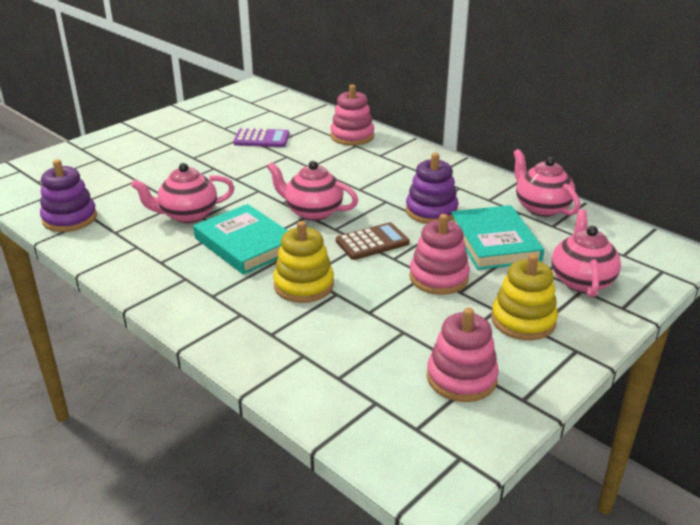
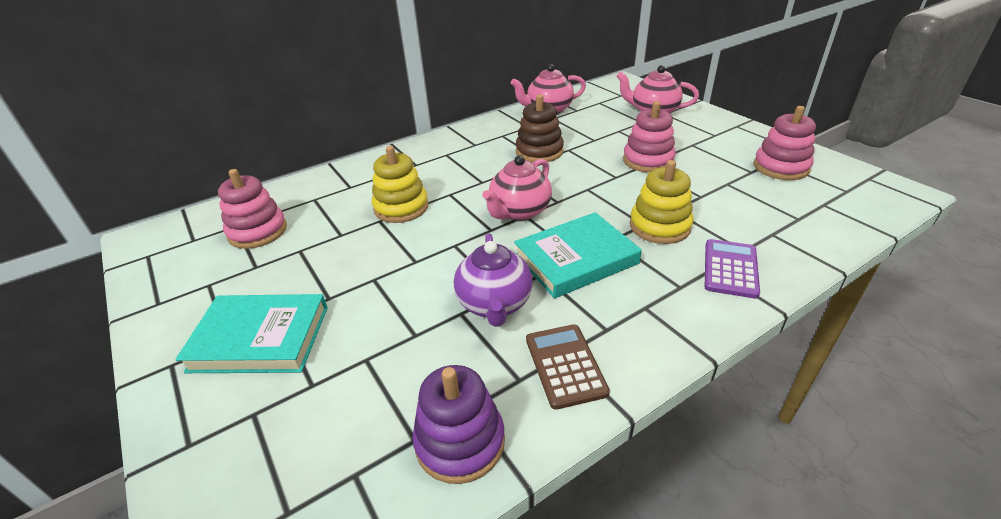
camera: 75 degrees left, 5 degrees up
(188, 215) = (494, 304): pink teapot -> purple teapot
(261, 139) = (318, 236): purple calculator -> purple calculator (730, 269)
(352, 136) = (360, 175): pink stacking toy -> pink stacking toy (257, 231)
(372, 242) = (586, 184): brown calculator -> brown calculator (565, 365)
(431, 211) = (539, 152): purple stacking toy -> brown stacking toy
(494, 242) = (597, 133): turquoise book -> turquoise book (260, 338)
(523, 320) = (705, 137): yellow stacking toy -> yellow stacking toy (401, 207)

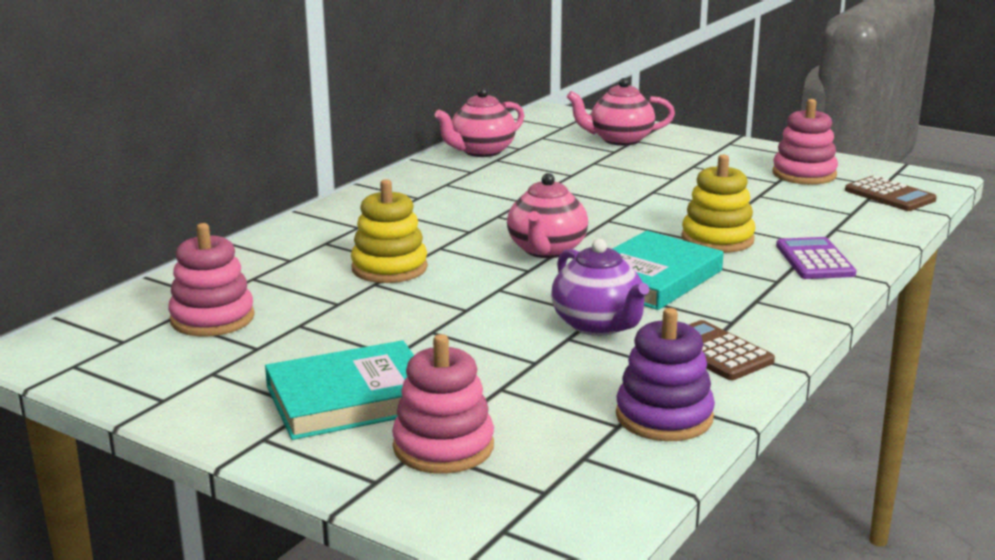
camera: 25 degrees left, 15 degrees down
(539, 152) = (513, 194): brown stacking toy -> none
(648, 160) = (655, 186): pink stacking toy -> pink stacking toy (443, 447)
(848, 203) = (889, 195): none -> brown calculator

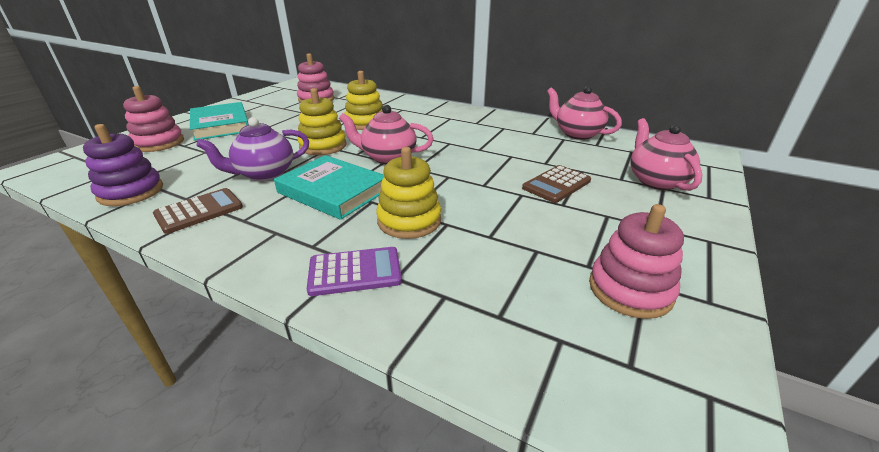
camera: 85 degrees right, 10 degrees up
(493, 294) = (323, 146): none -> yellow stacking toy
(889, 195) = (587, 368): brown calculator -> brown calculator (556, 184)

